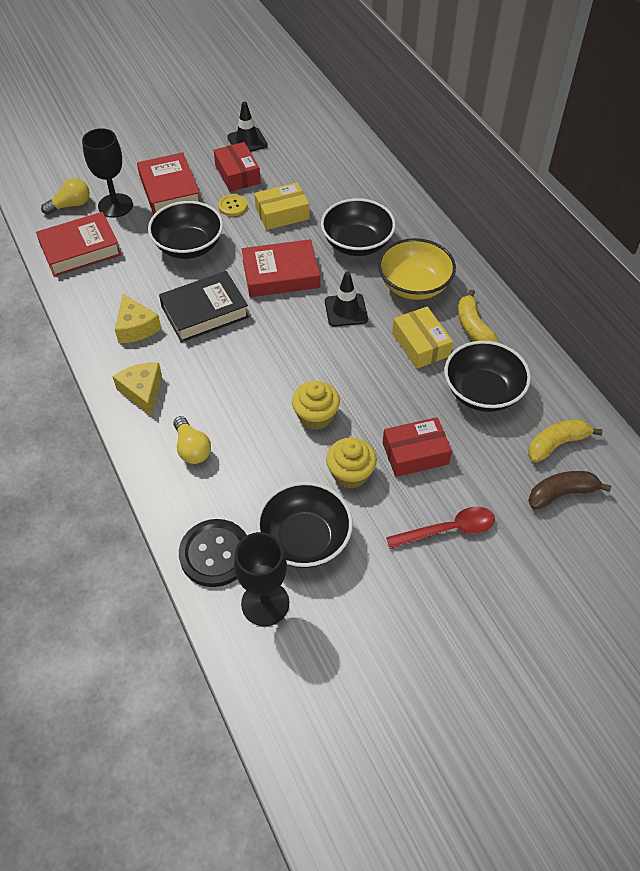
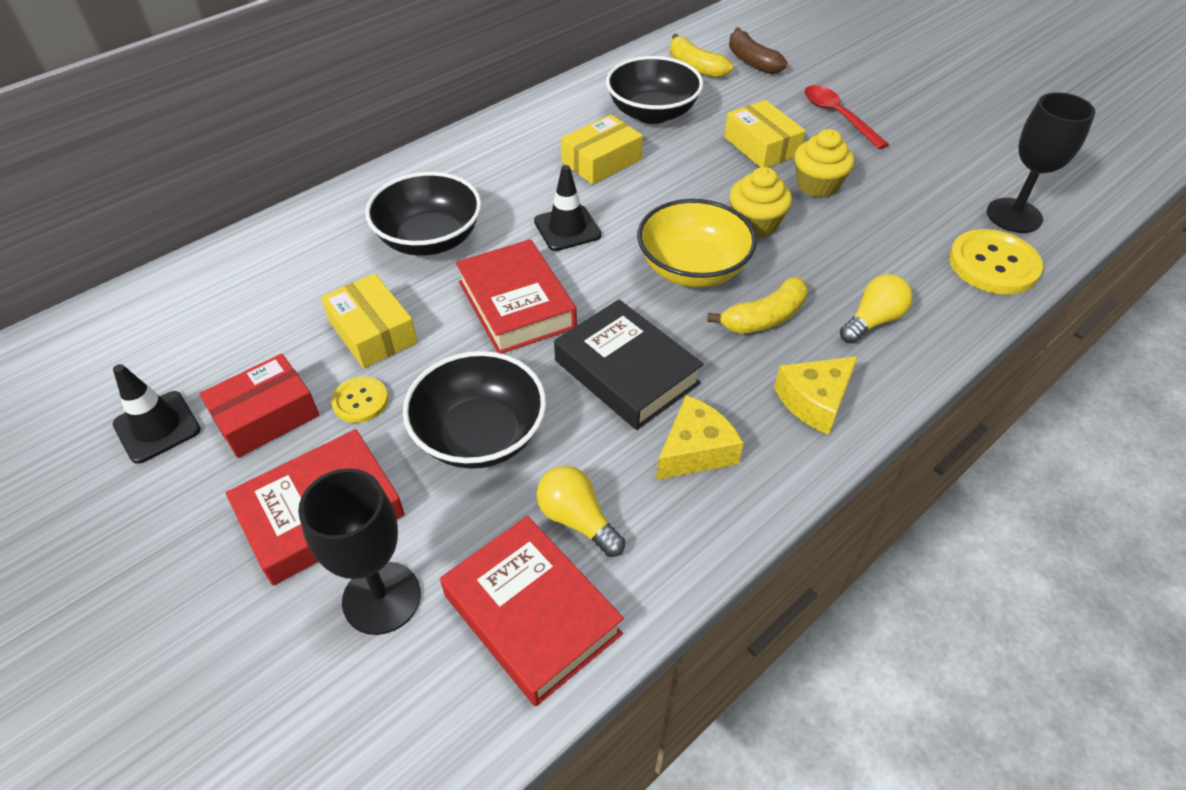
camera: 105 degrees left, 5 degrees down
(70, 205) = (391, 695): yellow light bulb -> yellow light bulb (577, 520)
(215, 554) = (993, 264): black button -> yellow button
(304, 539) = (921, 203): black bowl -> none
(414, 285) = (500, 178): yellow bowl -> yellow bowl (692, 269)
(415, 453) = (761, 146): red box -> yellow box
(473, 327) = (557, 128): yellow banana -> yellow banana (764, 318)

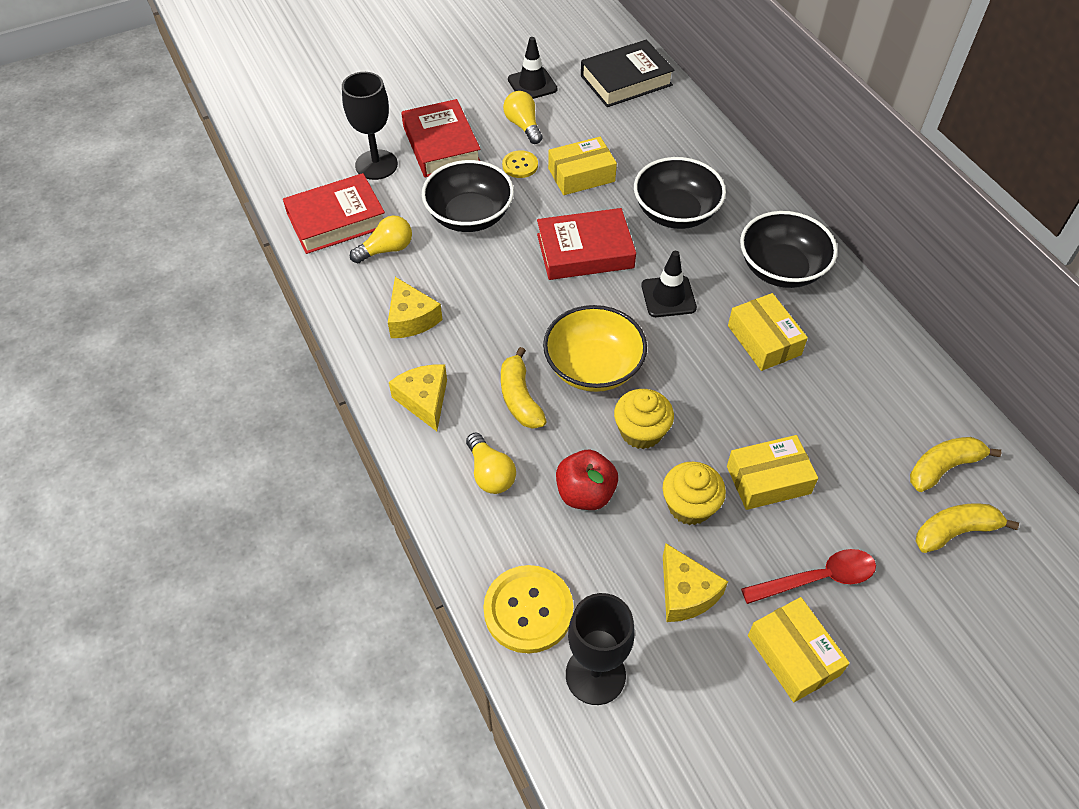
camera: 105 degrees right, 5 degrees up
(266, 416) = (523, 126): red box -> yellow light bulb
(626, 372) = (494, 298): black book -> black book (626, 80)
(652, 113) = (845, 401): black bowl -> black bowl (781, 269)
(751, 61) = (955, 531): brown banana -> yellow banana
(849, 249) = (585, 493): none -> red apple
(902, 178) = (685, 593): none -> yellow cheese
(910, 123) = (793, 655): none -> yellow box

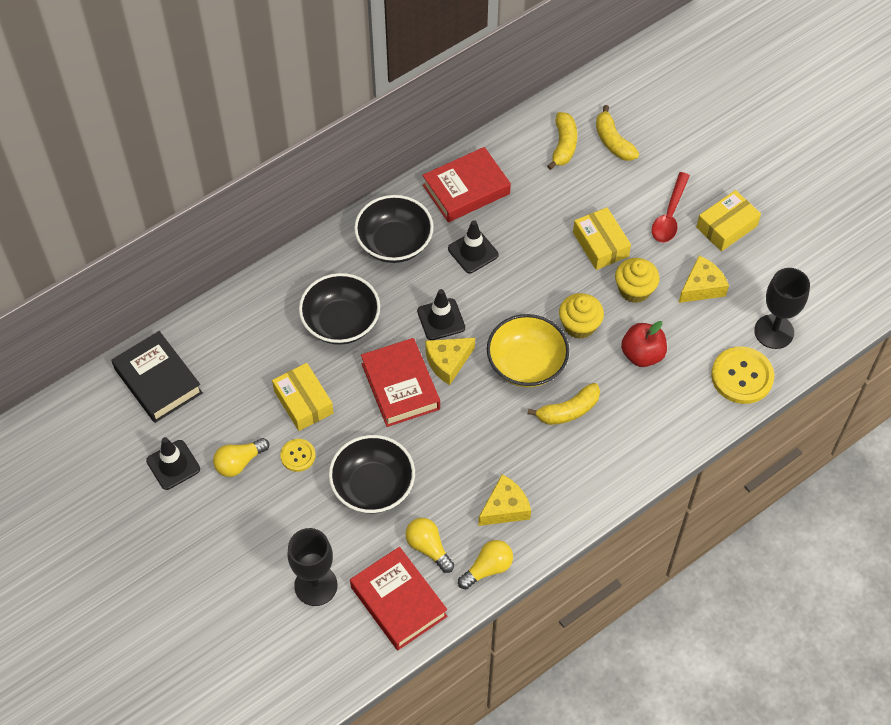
camera: 100 degrees left, 5 degrees up
(424, 400) = (587, 479): yellow cheese -> yellow cheese (448, 362)
(441, 145) = (278, 531): red book -> red book (466, 189)
(490, 473) = (642, 419): yellow light bulb -> yellow light bulb (487, 568)
(764, 340) = (473, 252): yellow box -> black traffic cone
(817, 579) = (669, 215): red spoon -> red spoon turned 135 degrees counterclockwise
(943, 467) = (563, 145): yellow banana -> yellow banana turned 135 degrees counterclockwise

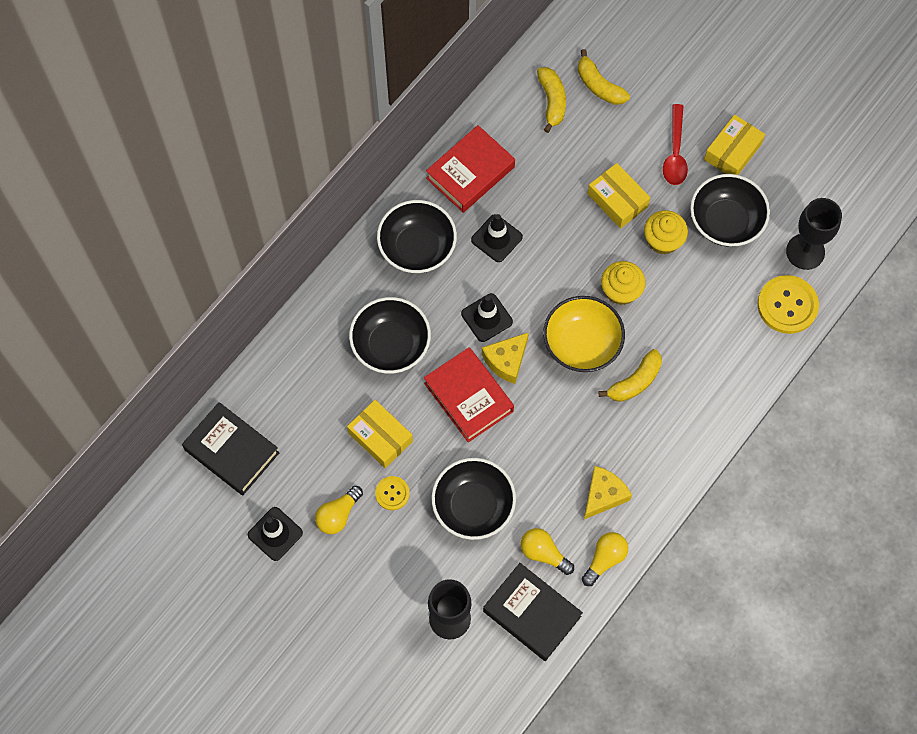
camera: 15 degrees left, 10 degrees up
(398, 601) = (532, 614): red book -> black book
(642, 354) = (688, 306): red apple -> none
(701, 287) = (725, 221): yellow cheese -> black bowl

